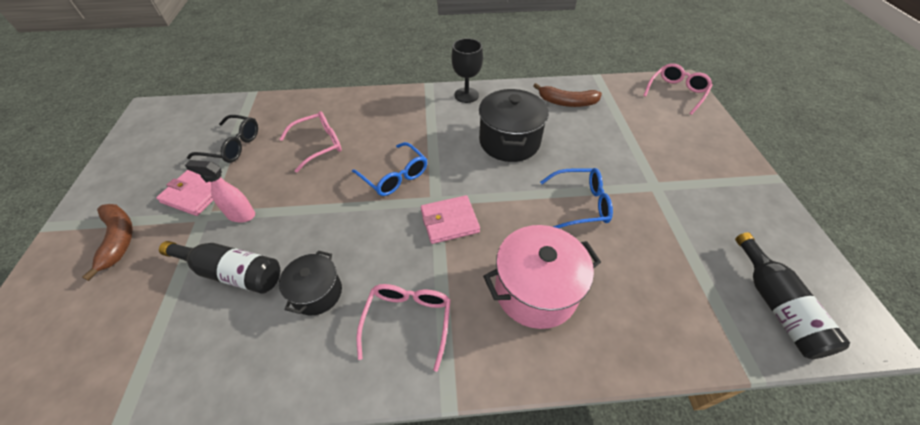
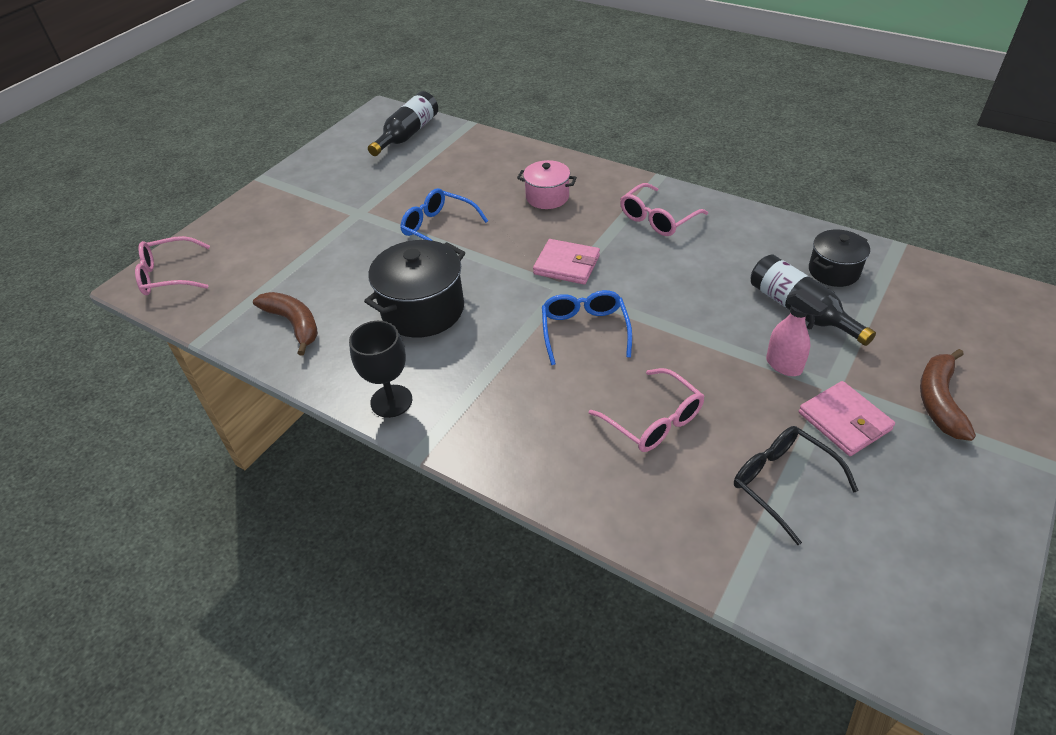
camera: 140 degrees left, 5 degrees down
(317, 293) = (722, 263): black pot -> black pot (833, 271)
(318, 145) = (653, 420): pink glasses -> pink glasses turned 135 degrees counterclockwise
(535, 291) = (547, 197): pink pot -> pink pot, size x0.60

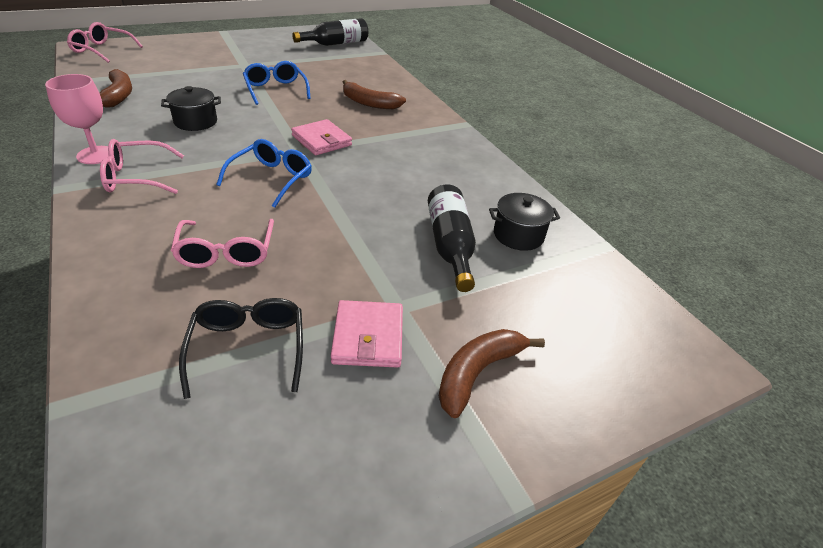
camera: 25 degrees right, 5 degrees down
(391, 401) = (96, 155): black goblet -> pink goblet
(423, 310) = (196, 122): black pot -> black pot, size x0.60
(547, 197) = (369, 103): pink pot -> brown banana
(658, 218) = (427, 144): pink glasses -> pink glasses (137, 177)
(784, 366) = (379, 273): pink spray bottle -> none

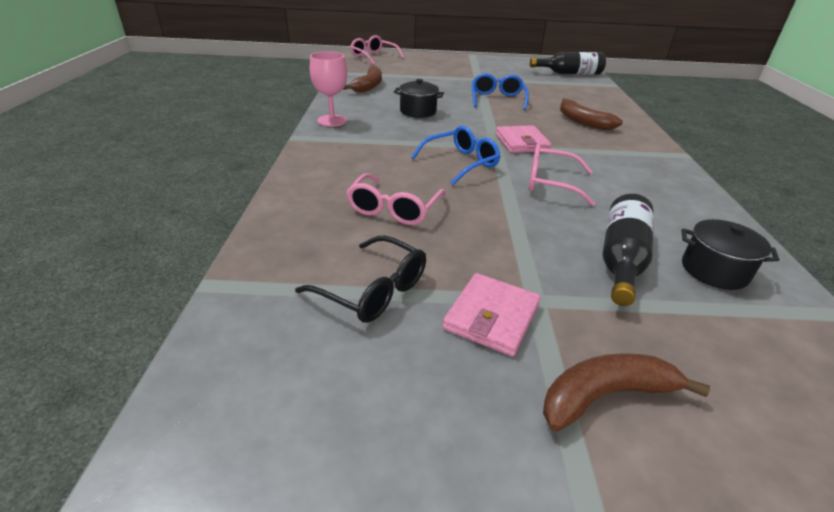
camera: 30 degrees right, 5 degrees down
(137, 177) = (353, 140): pink glasses -> pink glasses (550, 183)
(248, 349) = (372, 290): black glasses -> black glasses turned 105 degrees clockwise

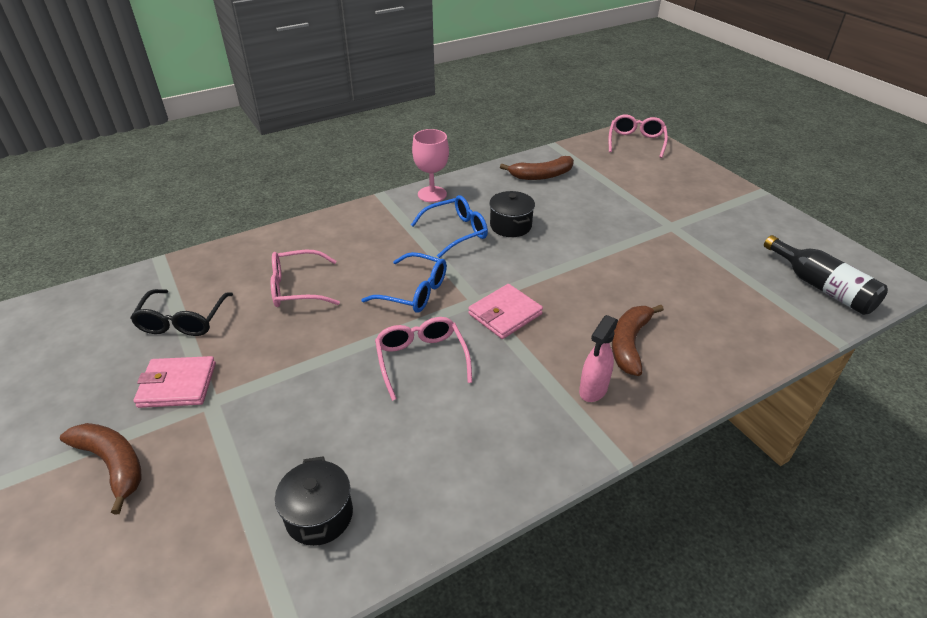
camera: 60 degrees right, 5 degrees up
(497, 99) = (617, 260): blue glasses -> blue glasses (456, 232)
(620, 143) = (593, 390): none -> pink spray bottle
(621, 259) = (301, 441): black bottle -> none

